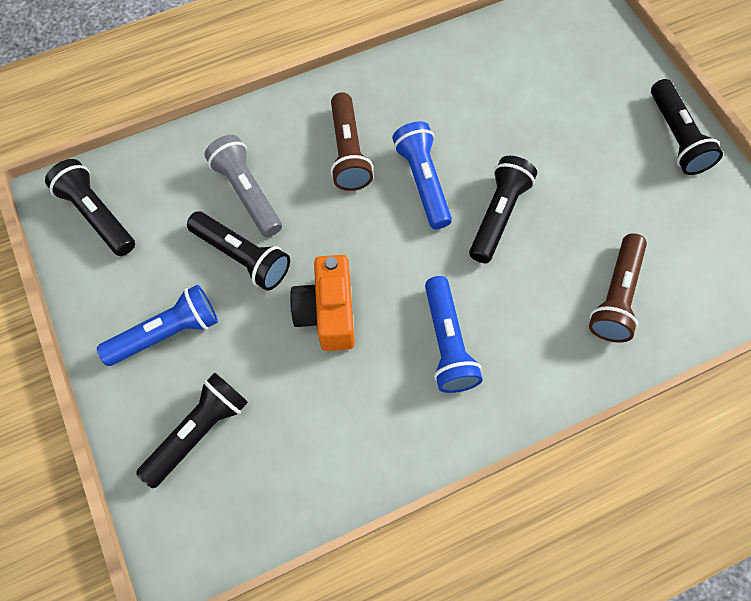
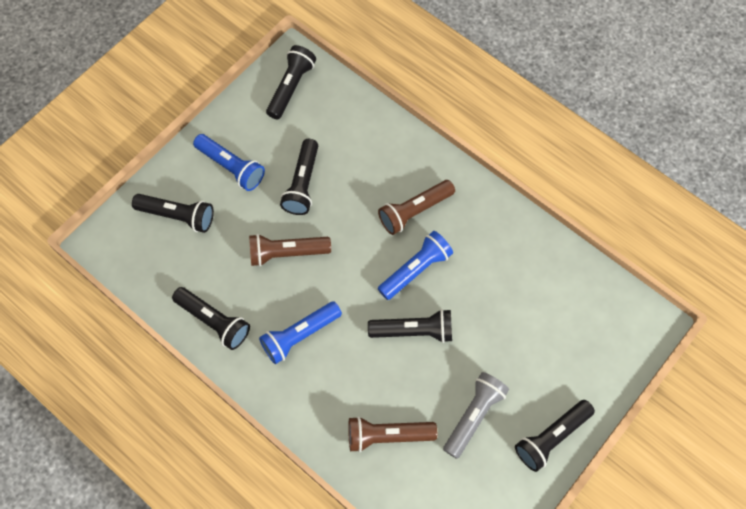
camera: 65 degrees right, 0 degrees up
(247, 193) = (350, 164): grey flashlight -> grey flashlight (473, 416)
(328, 313) = (287, 253): orange camera -> brown flashlight
(378, 442) = (214, 321): none -> black flashlight

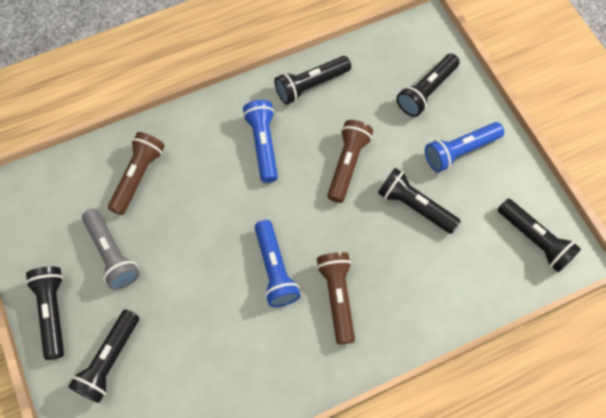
camera: 115 degrees right, 0 degrees up
(413, 331) = (216, 239): black flashlight -> black flashlight (109, 360)

